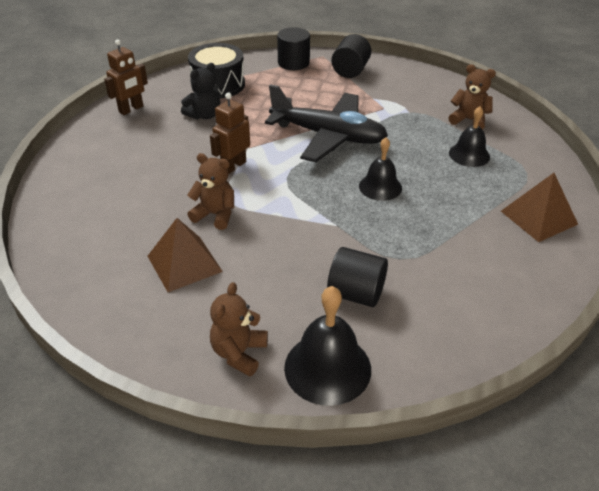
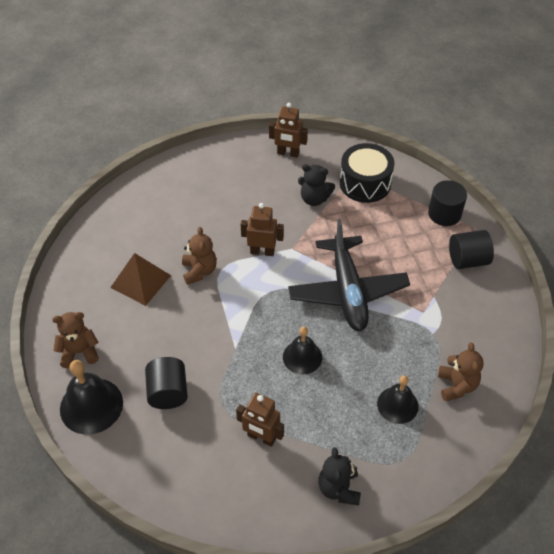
camera: 60 degrees right, 10 degrees up
(456, 245) = (261, 437): none -> brown robot
(538, 217) = (339, 488): brown pyramid -> black teddy bear

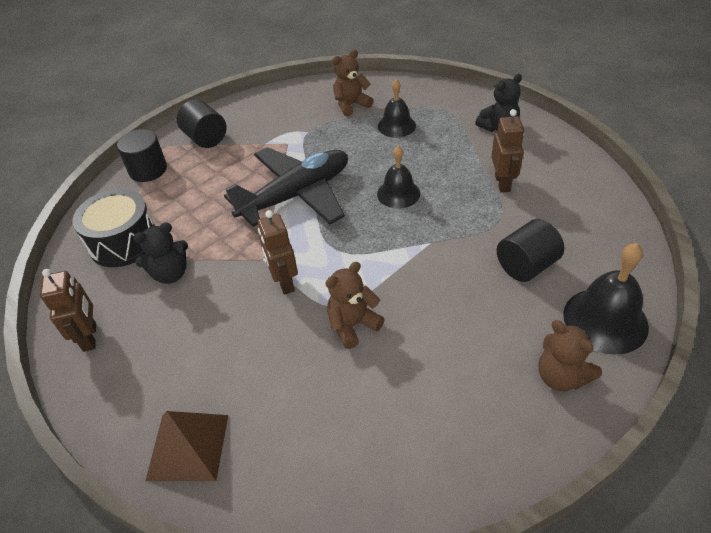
camera: 115 degrees left, 5 degrees down
(141, 281) = (412, 377): brown pyramid -> brown pyramid (188, 446)
(314, 199) = (170, 274): black teddy bear -> black teddy bear turned 75 degrees clockwise

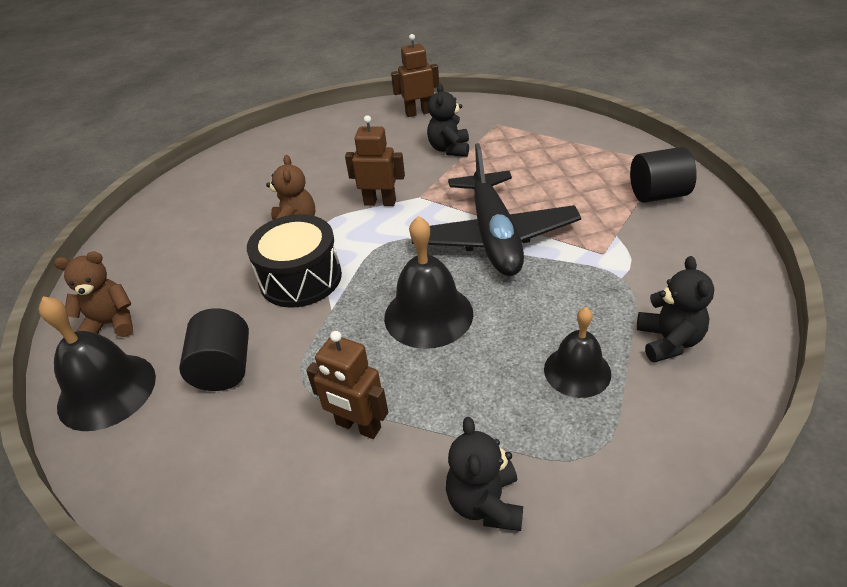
camera: 120 degrees right, 5 degrees down
(90, 337) = (418, 112): brown robot -> brown robot turned 150 degrees clockwise
(123, 242) = (513, 131): black drum -> black drum (300, 278)
(148, 170) = (618, 152): black cylinder -> none
(188, 446) = (288, 139): brown pyramid -> none
(351, 105) = (668, 341): brown teddy bear -> black teddy bear
(398, 193) = (428, 315): black bell -> black bell, size x1.52

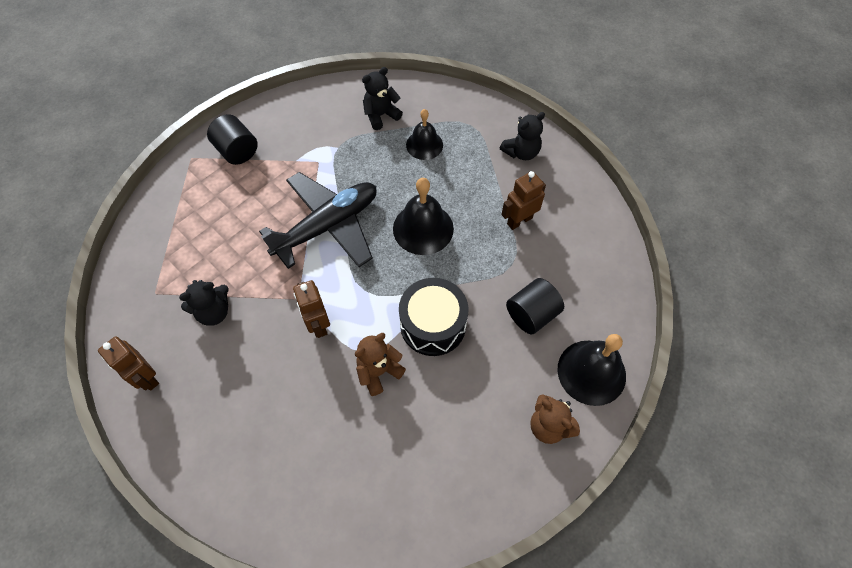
camera: 125 degrees left, 20 degrees up
(358, 426) = (519, 220): brown robot -> brown robot turned 120 degrees counterclockwise

